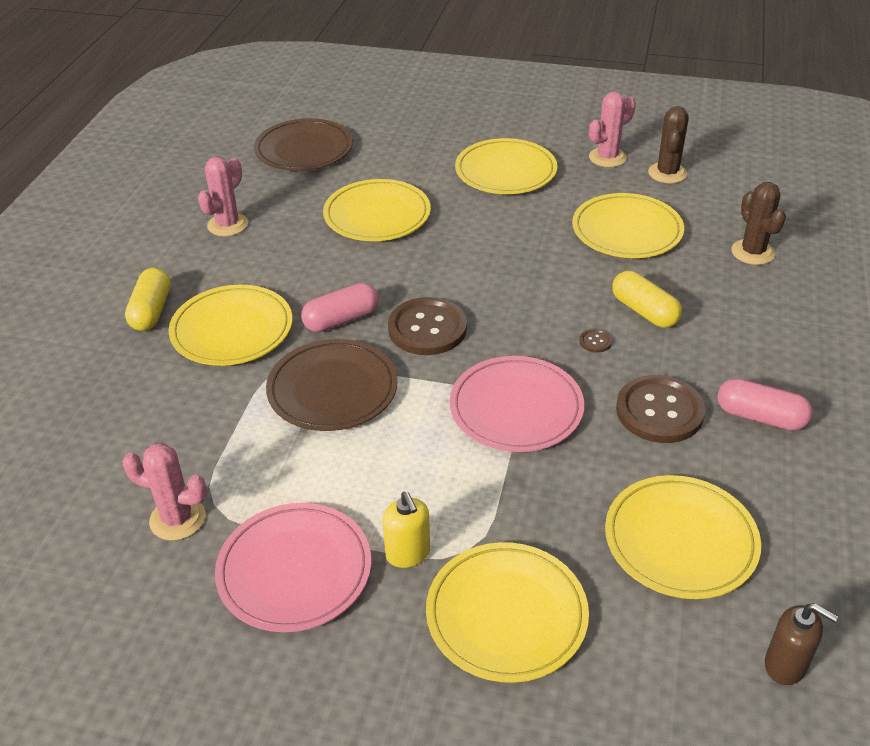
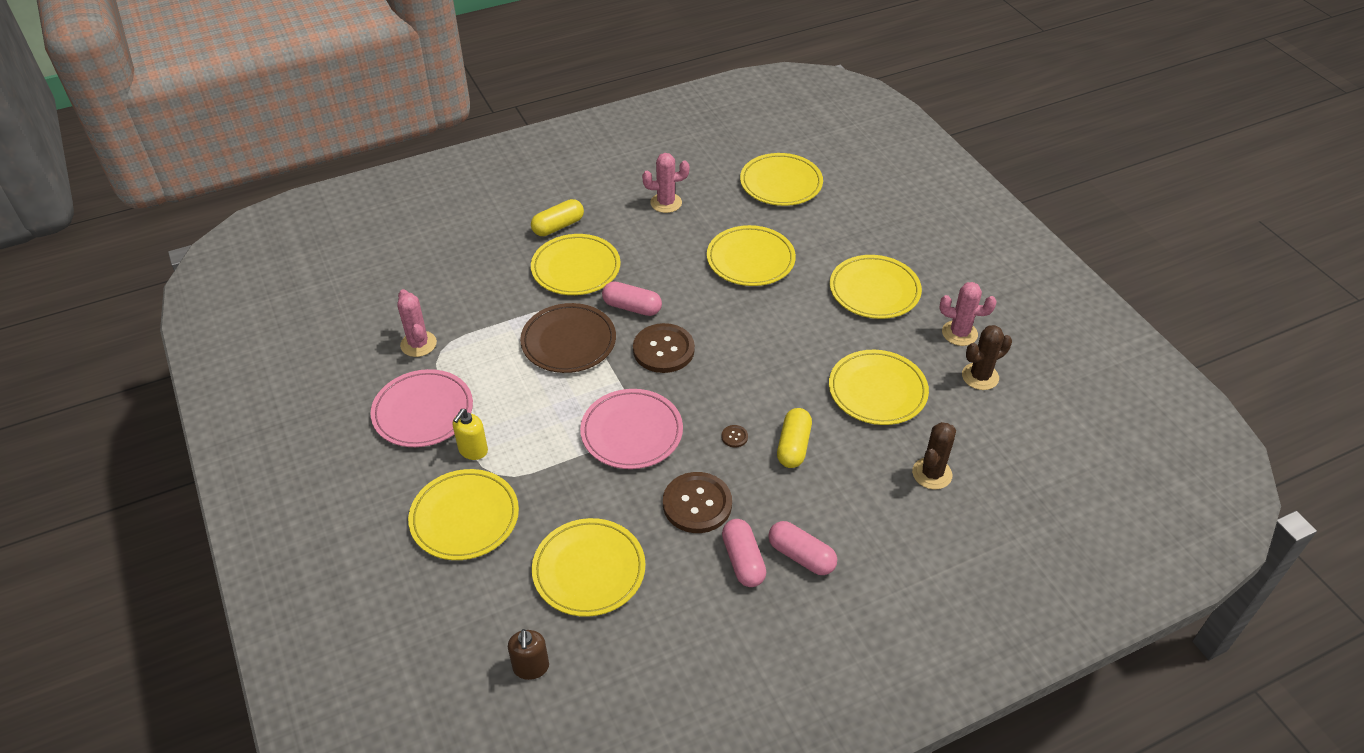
camera: 50 degrees right, 5 degrees up
(304, 150) = (781, 183): brown plate -> yellow plate
(785, 376) = (801, 556): none -> pink capsule

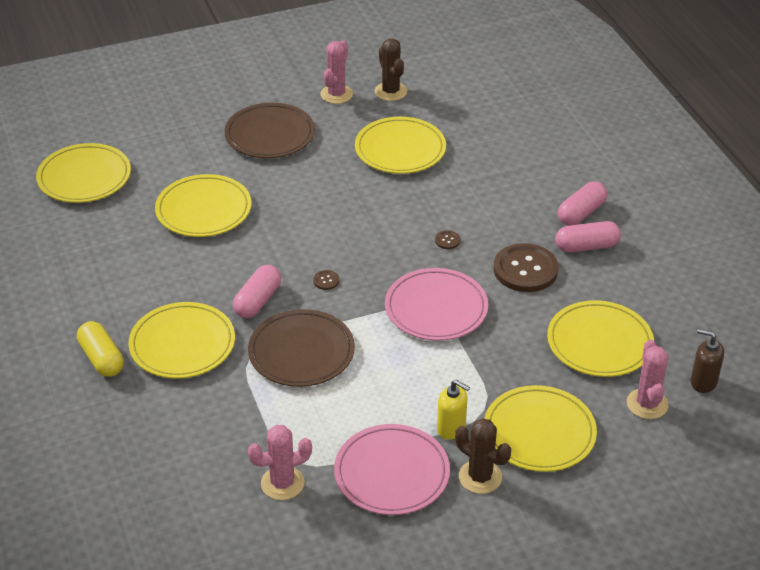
camera: 85 degrees left, 5 degrees down
(531, 667) = (703, 382): brown soap dispenser -> brown soap dispenser turned 150 degrees counterclockwise
(663, 350) = (326, 281): brown button -> brown button, size x0.40
(666, 203) = (88, 266): pink cactus -> pink cactus (647, 404)
(793, 446) = (461, 205): yellow capsule -> none
(874, 290) = (270, 135): yellow plate -> brown plate
(932, 474) = (496, 133): brown cactus -> brown cactus (480, 477)

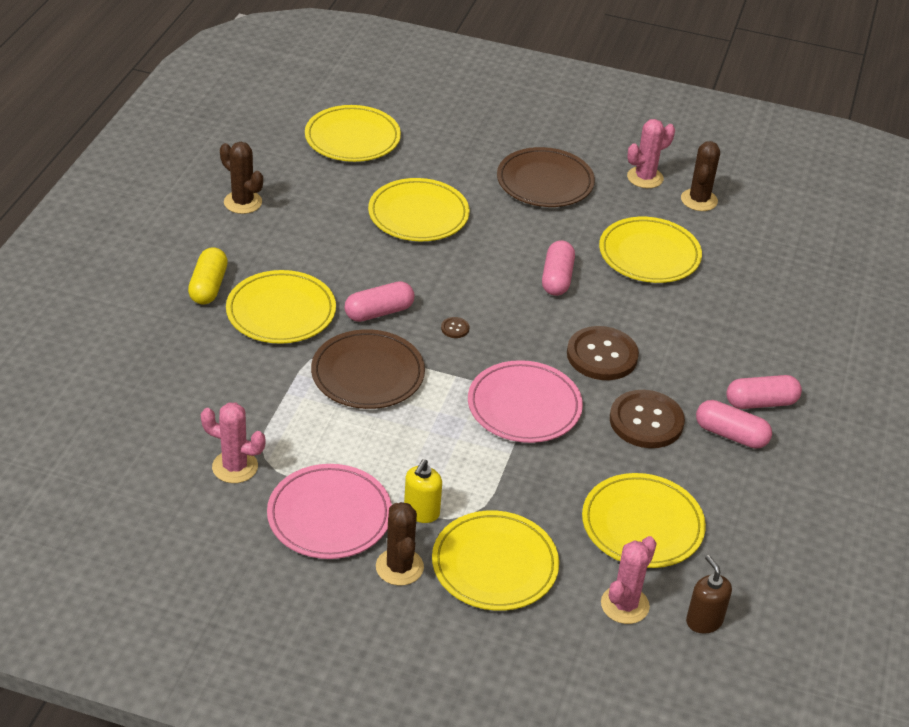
camera: 35 degrees right, 0 degrees up
(52, 276) = (243, 202): none -> brown cactus
(357, 202) = (557, 278): none -> pink capsule
(447, 240) = (602, 355): brown button -> brown button, size x2.48
(451, 428) = (421, 512): yellow soap dispenser -> yellow soap dispenser turned 45 degrees clockwise

